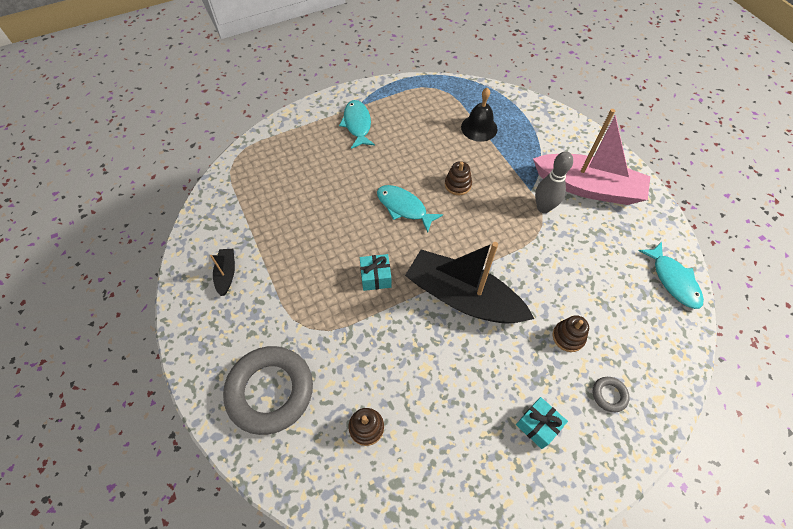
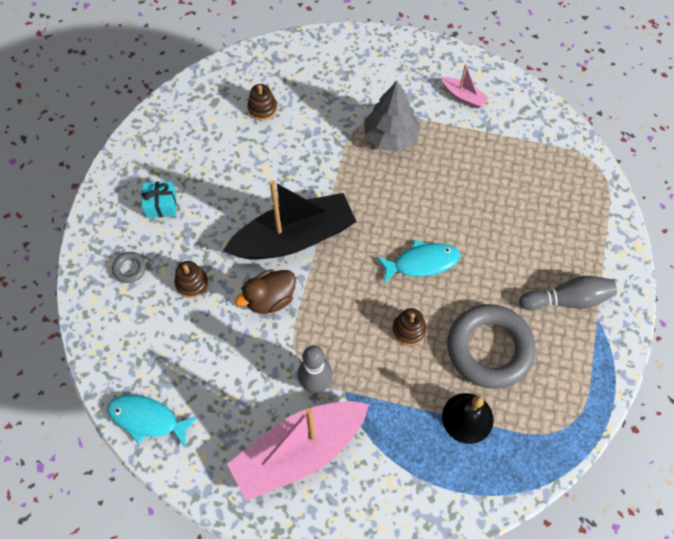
camera: 130 degrees right, 5 degrees up
(226, 274) = (463, 96): black boat -> pink boat
(270, 391) = (339, 73): grey ring -> grey ring (489, 349)
(312, 298) = (390, 137): none -> grey tree
(357, 124) = (567, 299): turquoise fish -> grey bowling pin
(376, 277) = (369, 190): turquoise gift -> none
(522, 275) = (270, 299): none -> brown duck

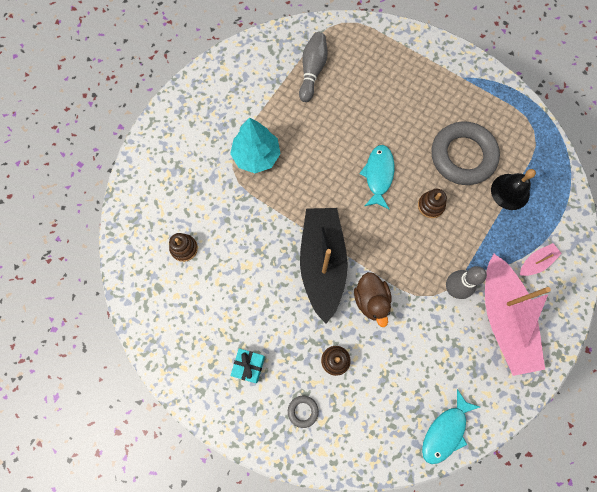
camera: 70 degrees left, 10 degrees up
(390, 137) = (256, 156): grey tree -> turquoise tree
(463, 96) = (240, 87): pink boat -> pink boat (536, 262)
(567, 299) = (441, 89): grey bowling pin -> grey bowling pin (312, 71)

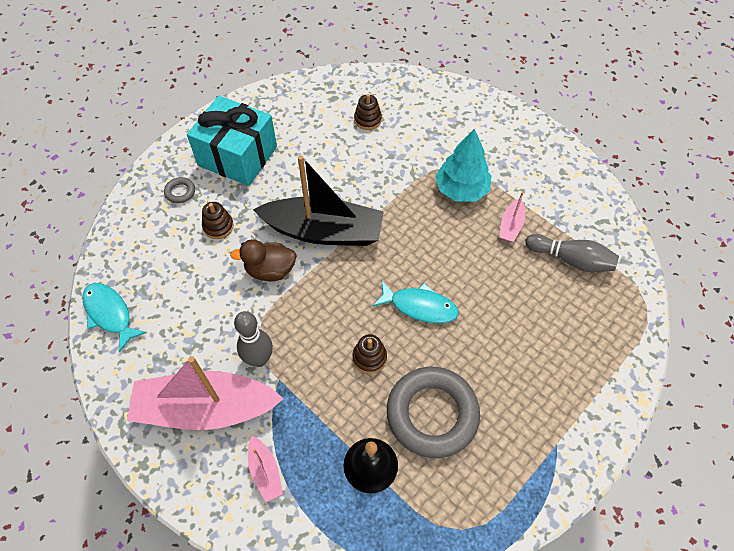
camera: 100 degrees right, 15 degrees down
(249, 366) = (237, 156): turquoise gift -> turquoise gift, size x2.23
(287, 115) = (511, 225): none -> pink boat

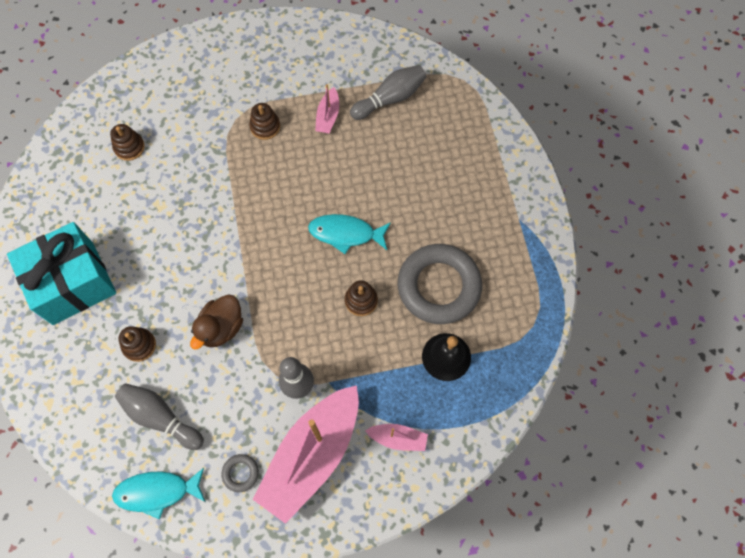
camera: 55 degrees left, 10 degrees up
(170, 277) = (160, 417): none -> grey bowling pin
(180, 192) = (71, 358): grey ring -> grey ring (240, 473)
(324, 231) = (217, 260): black boat -> none
(419, 306) = (346, 233): turquoise fish -> turquoise fish turned 135 degrees counterclockwise
(461, 189) = (265, 126): turquoise tree -> brown stacking toy
(511, 225) = (328, 116): pink boat -> pink boat turned 45 degrees clockwise

